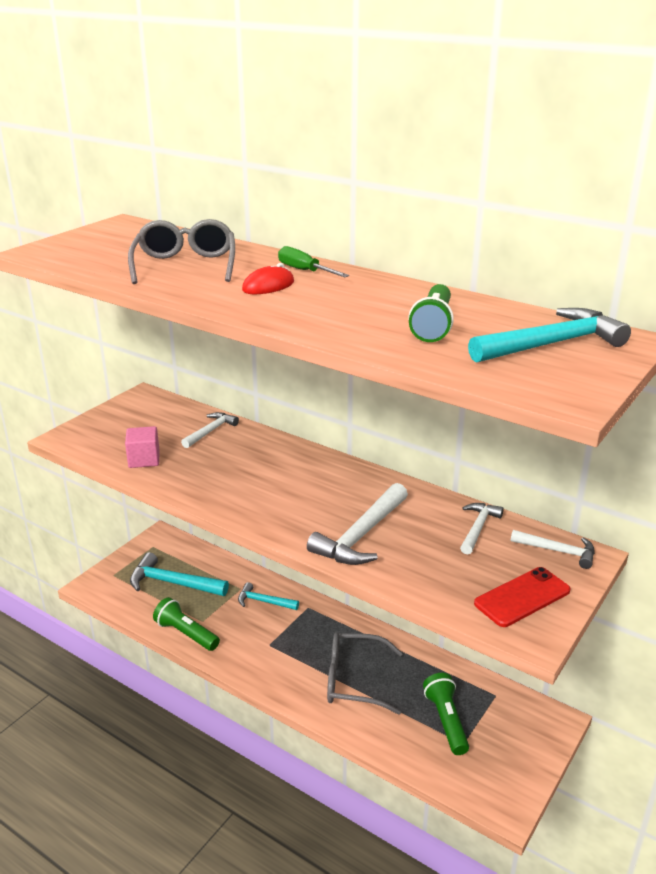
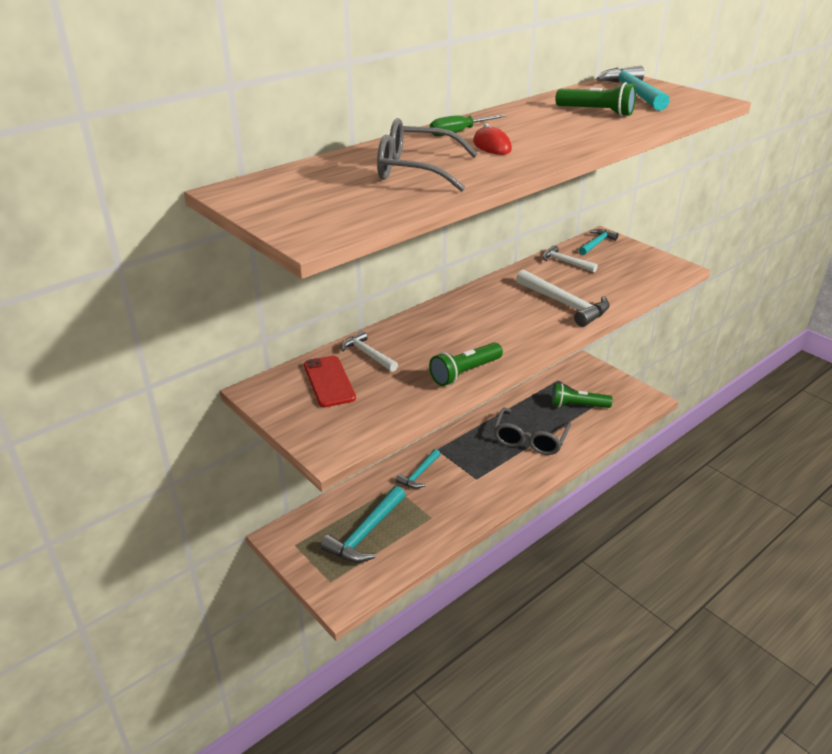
camera: 75 degrees left, 5 degrees up
(144, 459) = (406, 397): pink cube -> none
(186, 634) = (446, 530): green flashlight -> green flashlight (465, 373)
(522, 597) = (642, 263): red phone -> red phone (329, 381)
(558, 551) = (596, 243): white hammer -> turquoise hammer

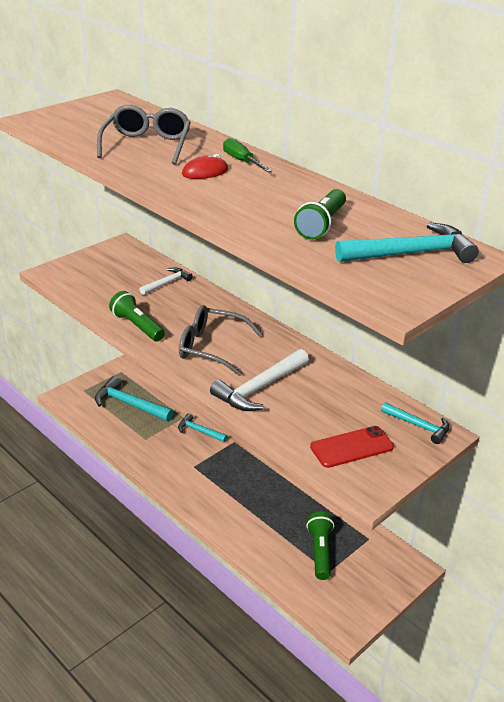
camera: 85 degrees right, 0 degrees up
(329, 381) = (130, 269): red phone -> red phone (351, 447)
(529, 439) = (254, 506): grey glasses -> grey glasses (211, 347)
(565, 262) = (359, 396): white hammer -> none

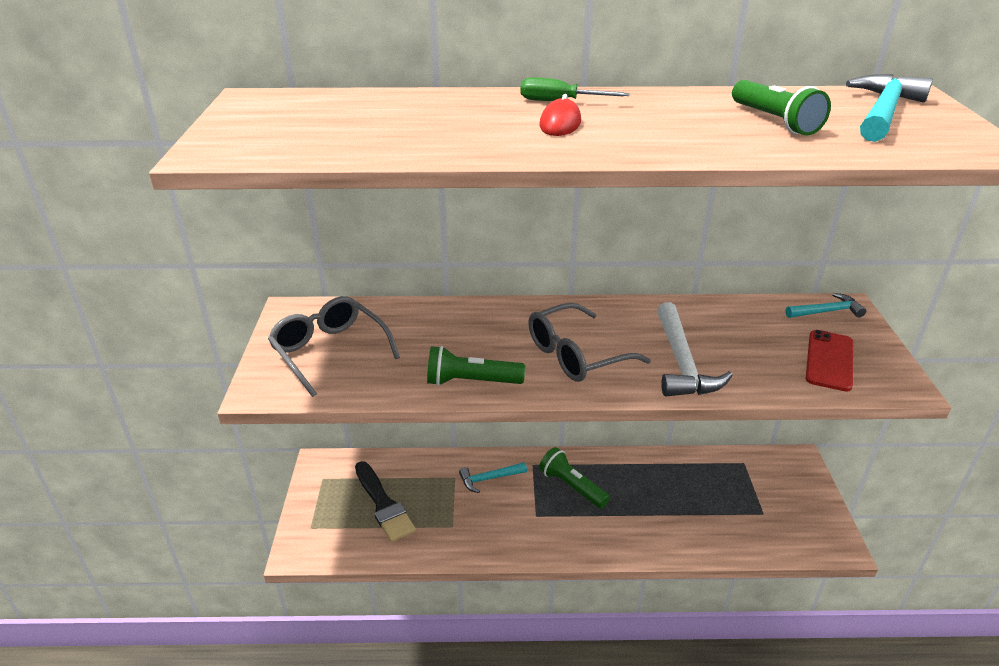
camera: 45 degrees left, 0 degrees up
(129, 404) = (383, 504): turquoise hammer -> black brush
(147, 145) = (429, 124): grey glasses -> grey glasses (329, 351)
(167, 283) = (415, 321): white hammer -> none
(320, 551) = (734, 503): green flashlight -> green flashlight (572, 486)

